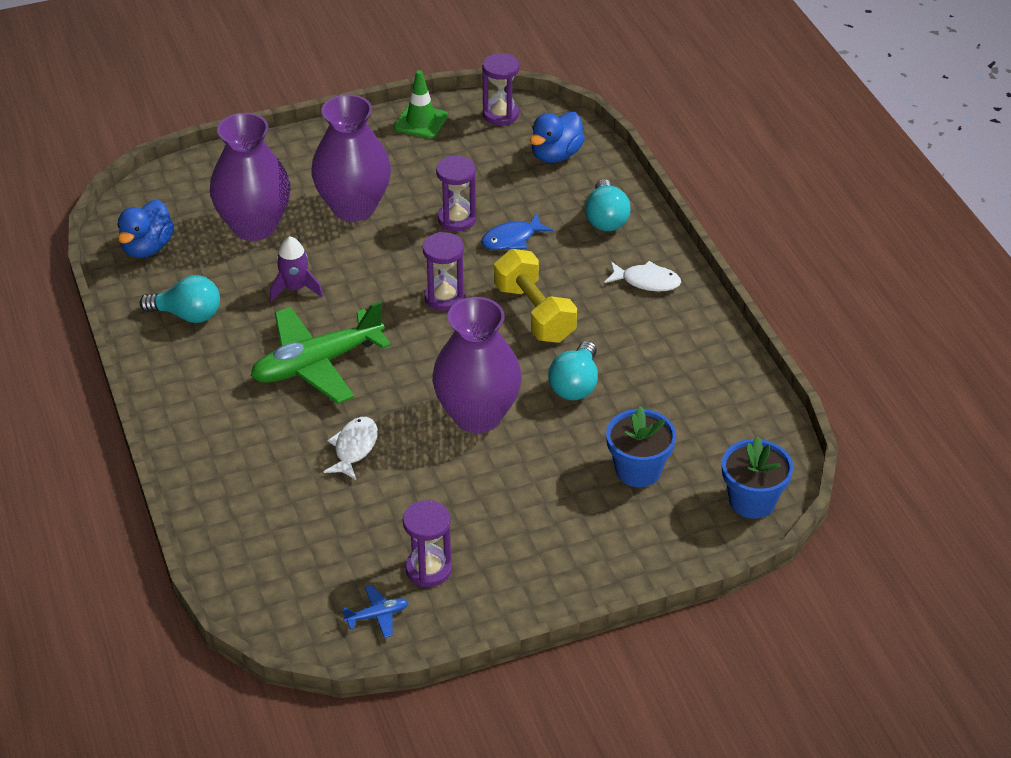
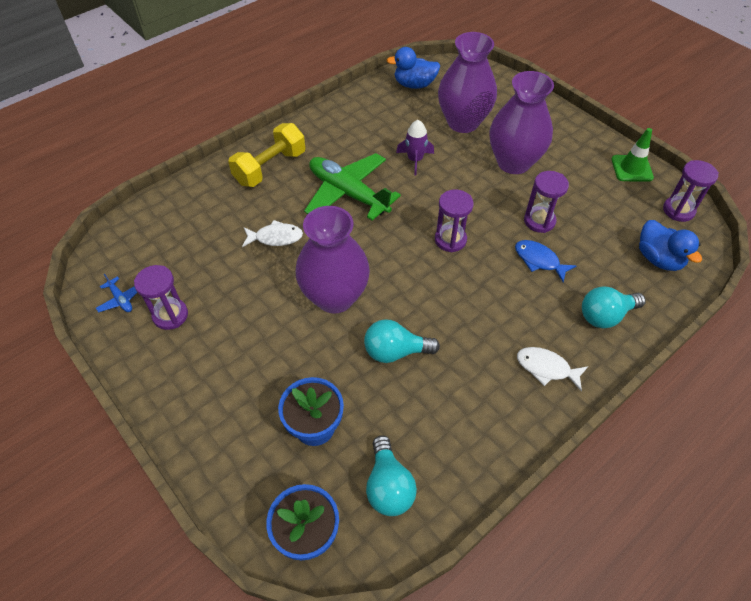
camera: 70 degrees right, 10 degrees up
(188, 315) = (364, 120): turquoise light bulb -> turquoise light bulb (388, 486)
(534, 313) = (463, 300): yellow dumbbell -> yellow dumbbell (270, 168)
(556, 155) = (658, 259): blue duck -> blue duck turned 135 degrees counterclockwise
(646, 281) = (546, 368): white fish -> white fish turned 120 degrees clockwise

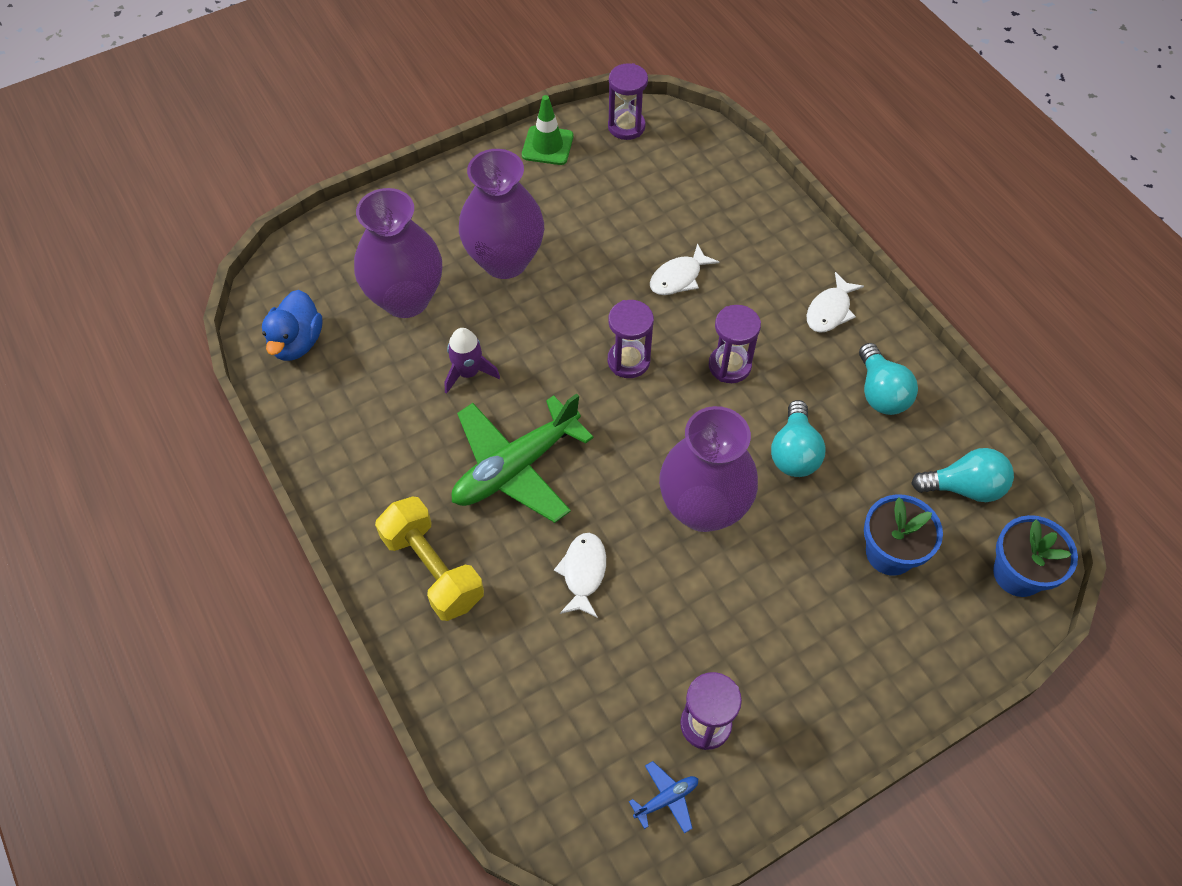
camera: 80 degrees left, 5 degrees up
(539, 221) = (615, 261): purple hourglass -> purple hourglass (729, 366)
(539, 260) = (678, 277): blue fish -> white fish
(605, 315) = (767, 239): turquoise light bulb -> turquoise light bulb (880, 393)
(658, 259) = (695, 168): blue duck -> none

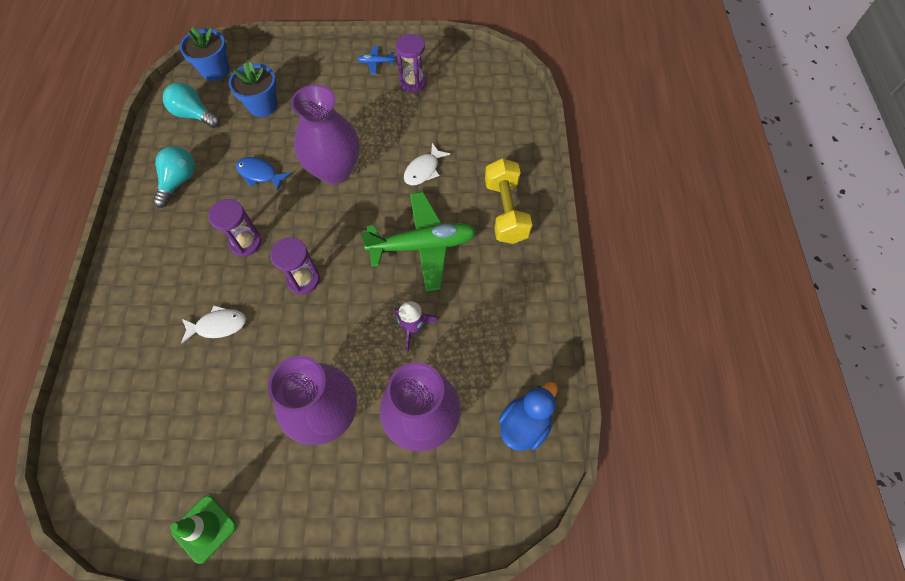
camera: 150 degrees left, 5 degrees up
(626, 126) = (123, 509): purple hourglass -> none
(666, 799) = (451, 66): blue plane -> blue plane (376, 63)
(794, 452) = (260, 174): turquoise light bulb -> blue fish
(830, 310) = (150, 246): white fish -> none

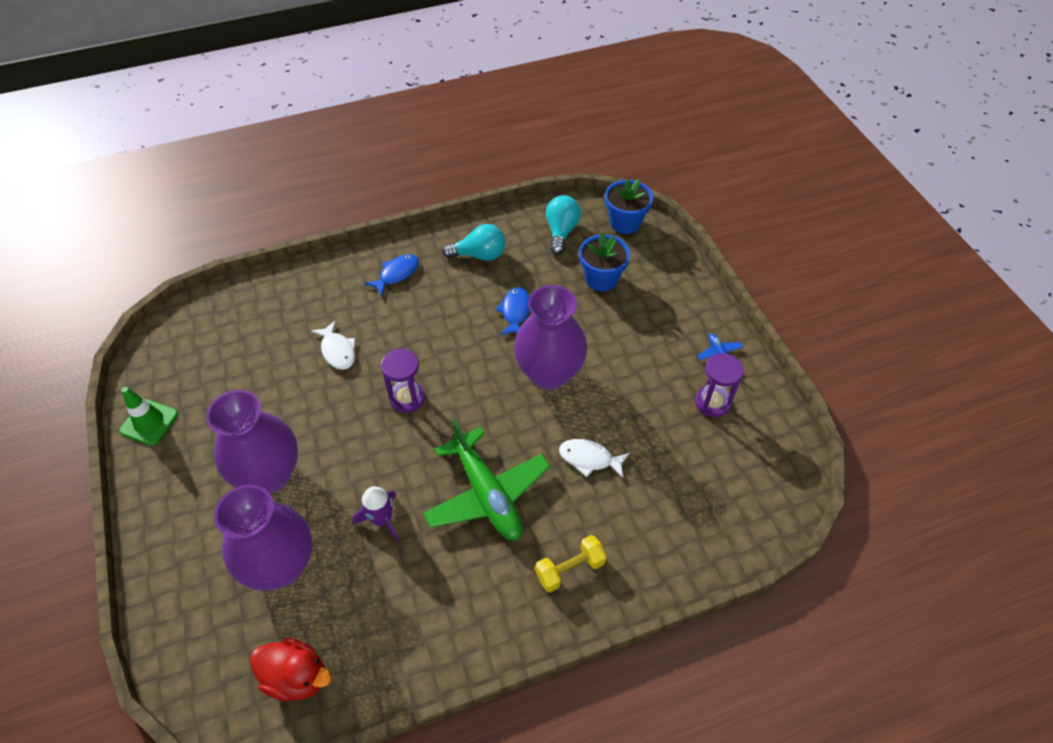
camera: 70 degrees right, 10 degrees down
(157, 253) = (396, 274): none -> blue fish
(246, 243) = (432, 334): purple hourglass -> none
(506, 211) = (570, 569): yellow dumbbell -> yellow dumbbell, size x0.65
(524, 424) = (297, 676): blue duck -> red duck

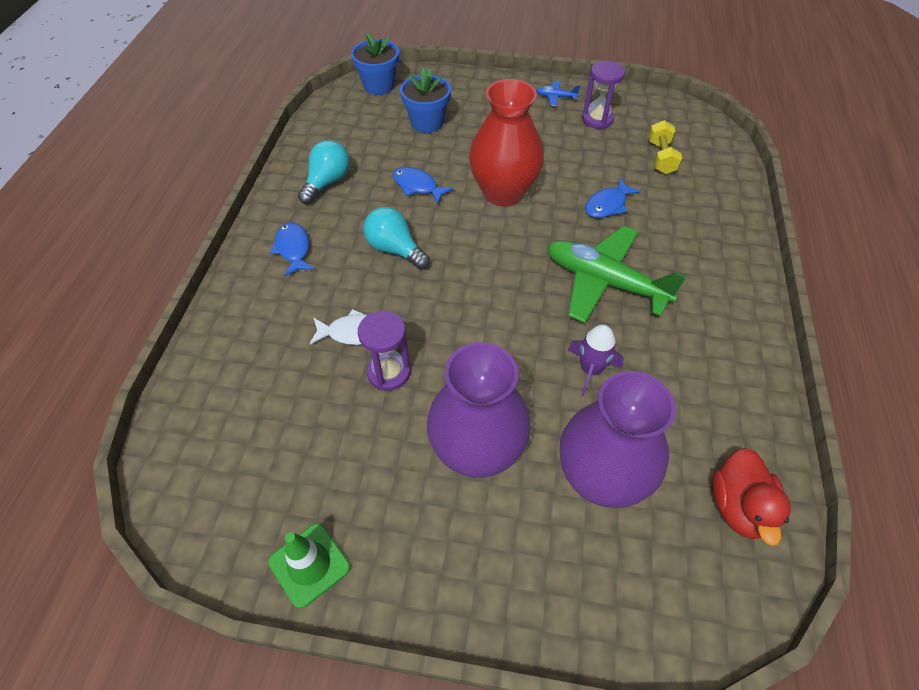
camera: 60 degrees left, 0 degrees up
(297, 676) = (738, 507): red duck -> red duck turned 135 degrees clockwise
(407, 398) = (459, 298): purple hourglass -> purple hourglass (389, 372)
(486, 493) = (605, 282): green plane -> green plane turned 150 degrees counterclockwise
(549, 373) = (503, 193): purple vase -> red vase
(561, 231) = (351, 123): turquoise light bulb -> turquoise light bulb (395, 249)
(570, 569) = (708, 259): yellow dumbbell -> yellow dumbbell (661, 158)
(589, 459) = (607, 205): white fish -> blue fish

